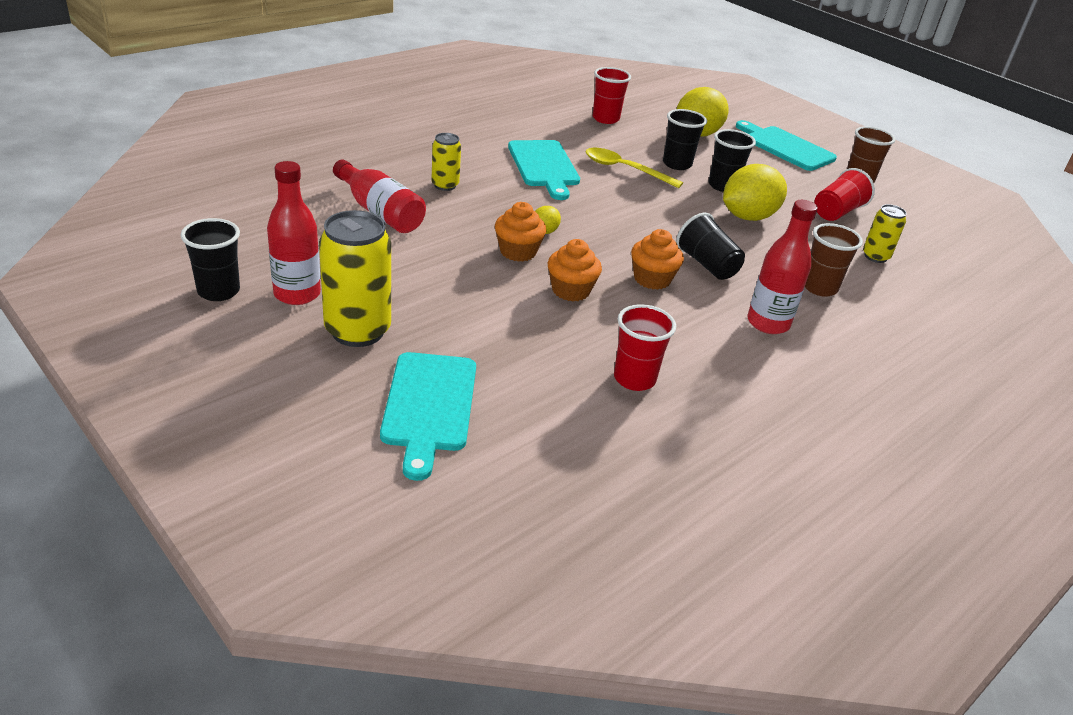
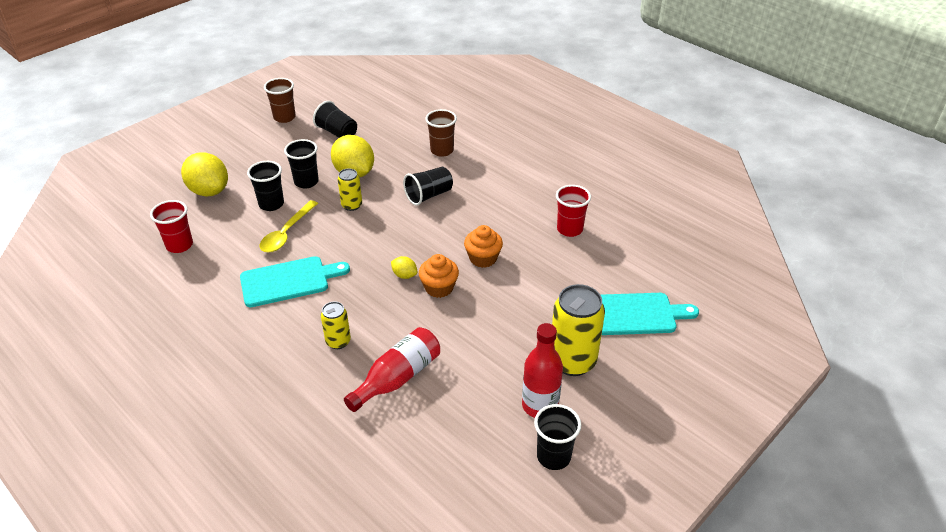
camera: 90 degrees left, 5 degrees up
(652, 279) = (455, 220): orange cupcake -> none
(768, 323) = (490, 174): red bottle -> none
(786, 147) = (230, 145): turquoise cutting board -> none
(837, 212) = (337, 132): red cup -> black cup
(875, 256) = (395, 124): yellow can -> yellow can (352, 205)

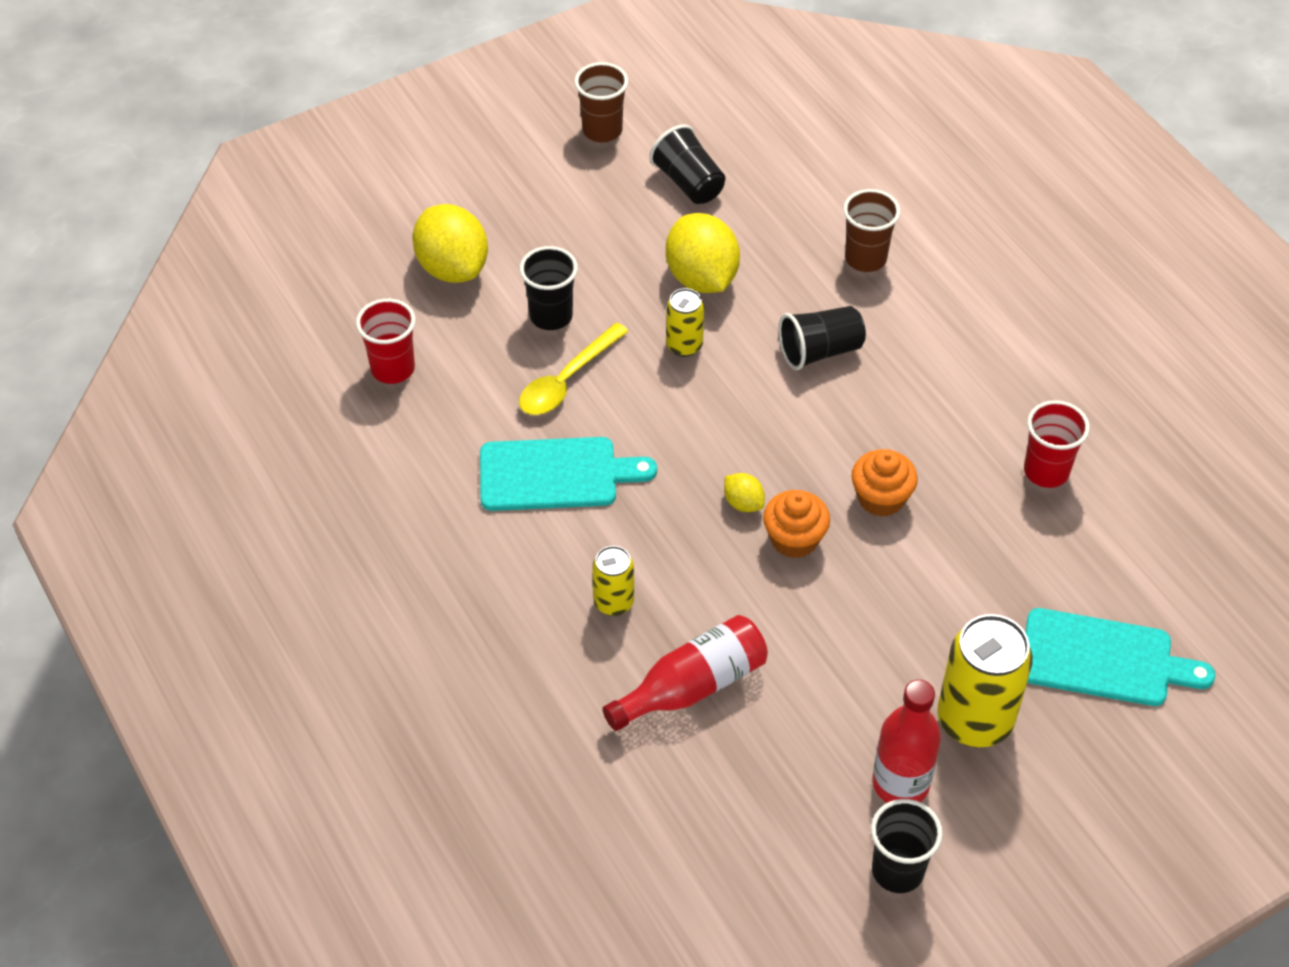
camera: 15 degrees right, 10 degrees up
(306, 182) = (616, 281): black cup -> none

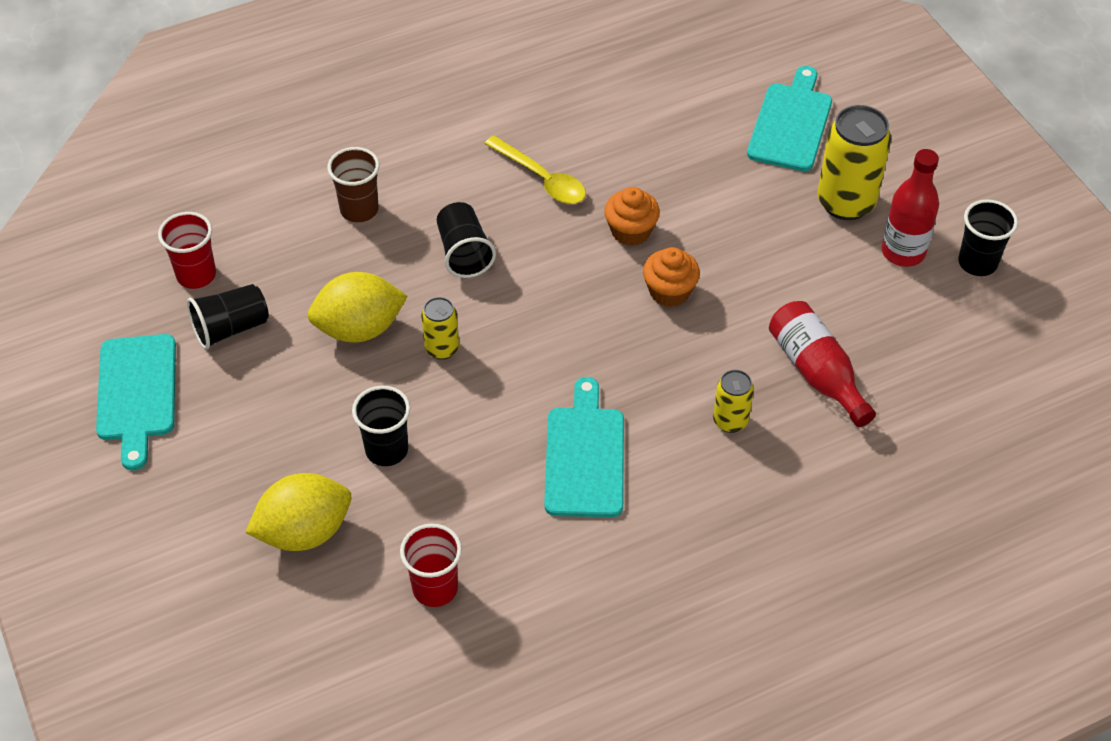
camera: 85 degrees left, 0 degrees up
(567, 380) = (471, 441): yellow spoon -> yellow spoon (542, 179)
(602, 130) = (137, 393): brown cup -> turquoise cutting board
(743, 503) = (629, 322): yellow lemon -> none
(1046, 471) = (612, 128): red cup -> red cup (196, 275)

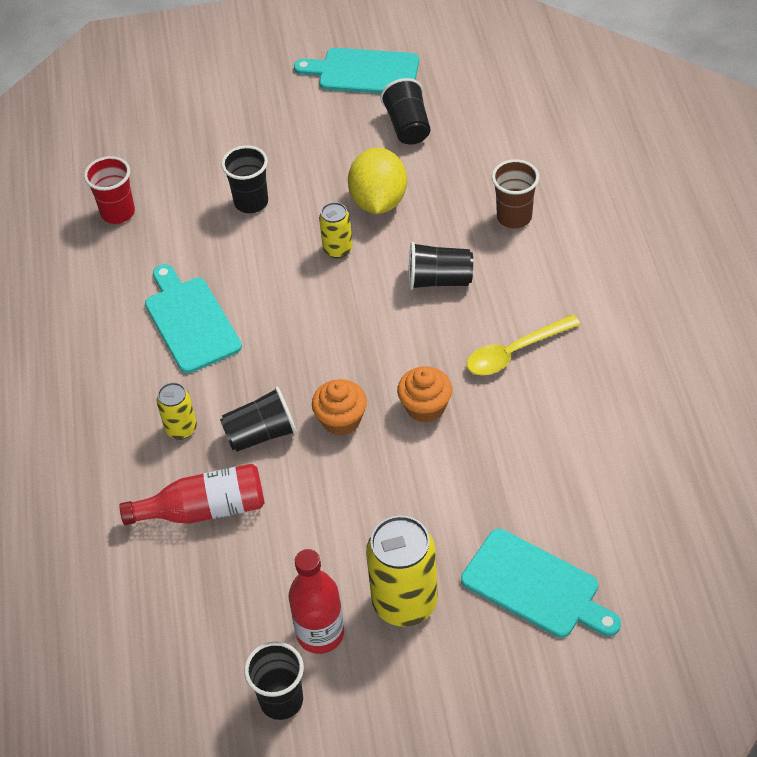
camera: 110 degrees right, 0 degrees up
(196, 275) = (471, 111): red cup -> none
(304, 532) = (200, 149): yellow lemon -> none
(585, 456) = (190, 321): turquoise cutting board -> turquoise cutting board turned 135 degrees counterclockwise
(711, 351) = (261, 434): none -> black cup

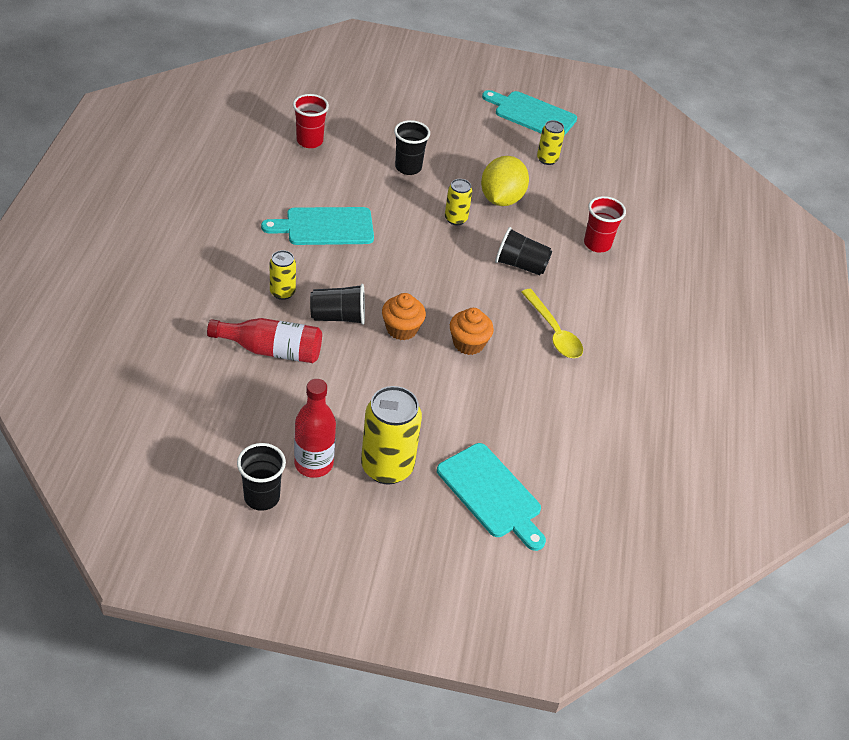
camera: 10 degrees right, 5 degrees down
(190, 321) = (325, 227): turquoise cutting board -> turquoise cutting board turned 90 degrees counterclockwise
(408, 126) = (547, 159): black cup -> yellow can
(514, 217) = (597, 244): brown cup -> red cup
(515, 352) = (554, 332): yellow spoon -> yellow spoon turned 105 degrees counterclockwise

